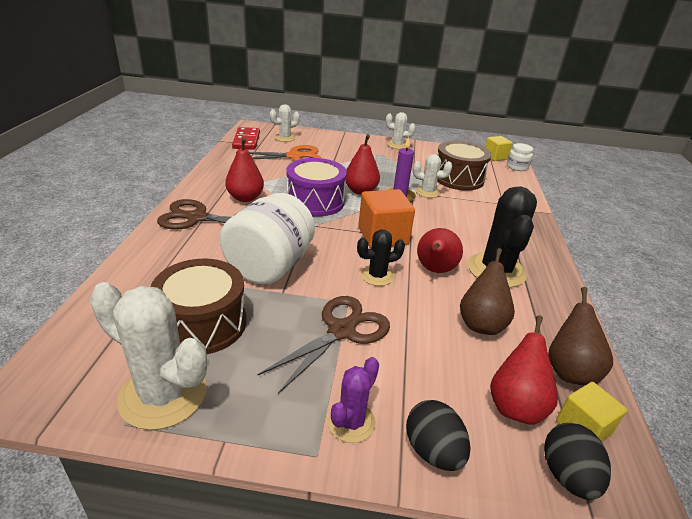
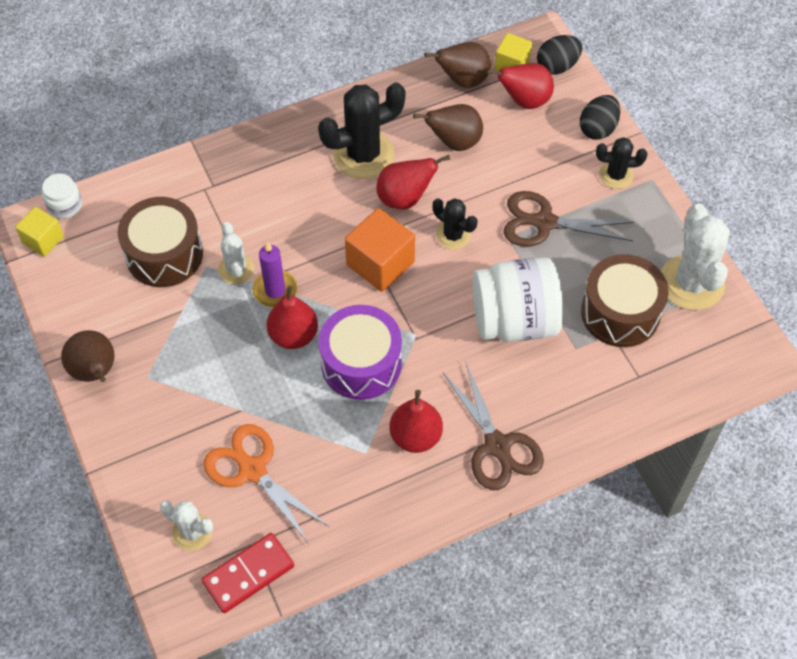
camera: 120 degrees left, 25 degrees up
(351, 422) = (616, 175): purple cactus -> black cactus
(397, 145) = (95, 372): white cactus -> brown pear

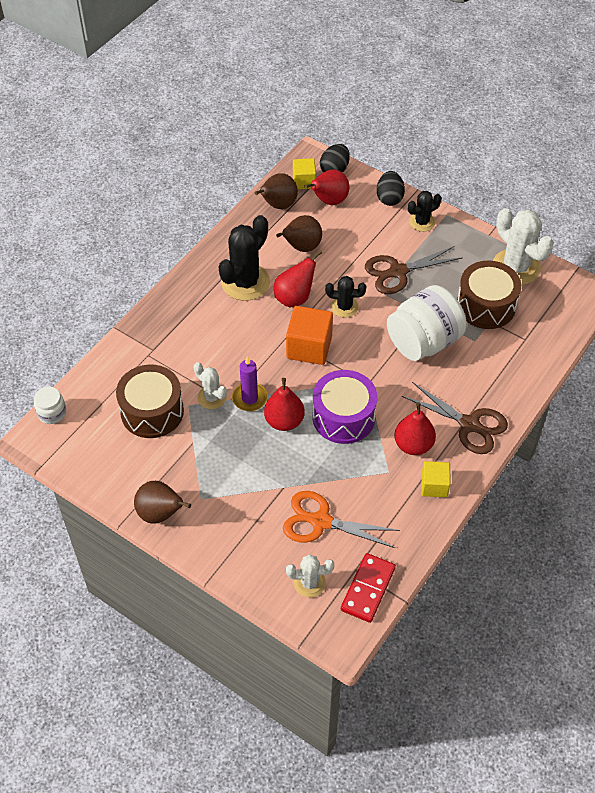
camera: 30 degrees left, 5 degrees down
(43, 240) = (53, 444): yellow cube -> yellow cube (434, 486)

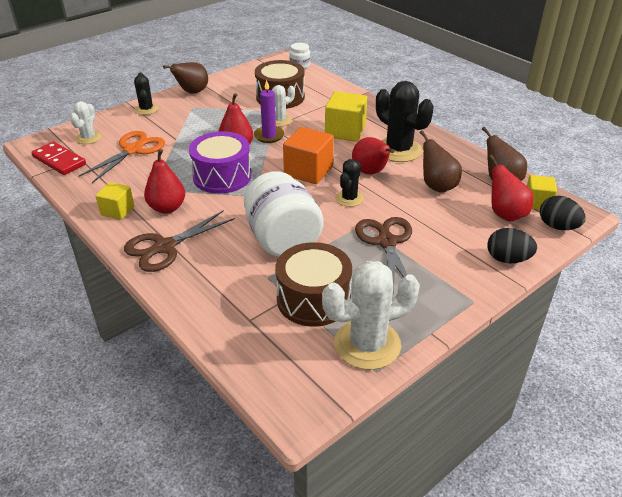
camera: 105 degrees right, 15 degrees down
(220, 332) = (345, 131): none -> yellow cube
(422, 222) = (463, 277): black cactus -> black cactus (146, 109)

